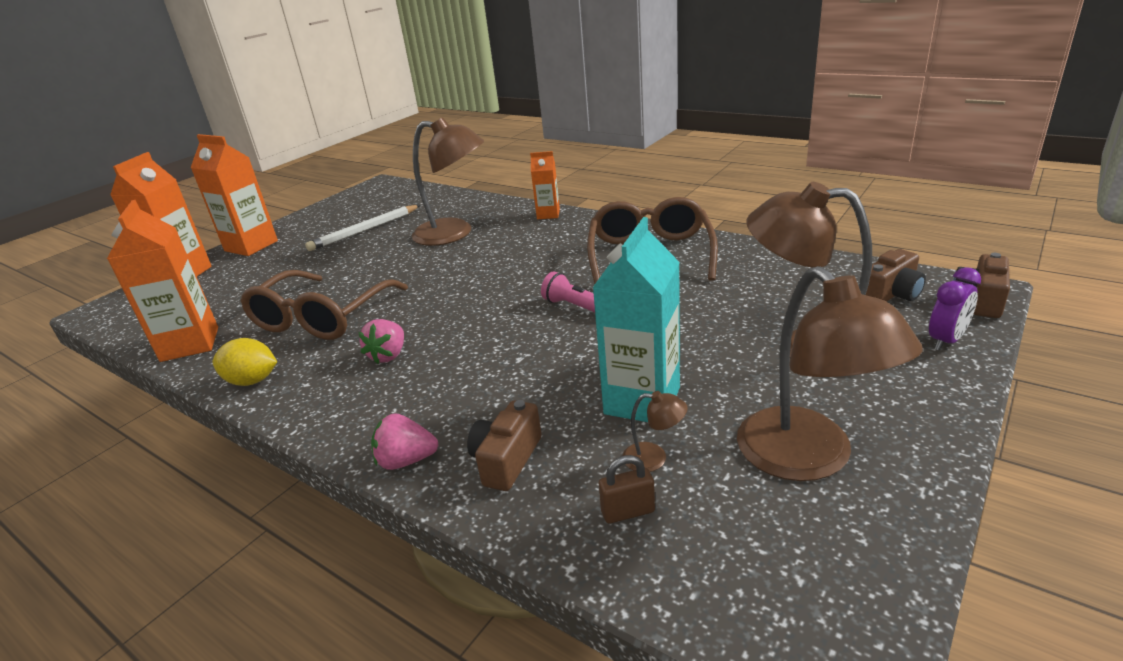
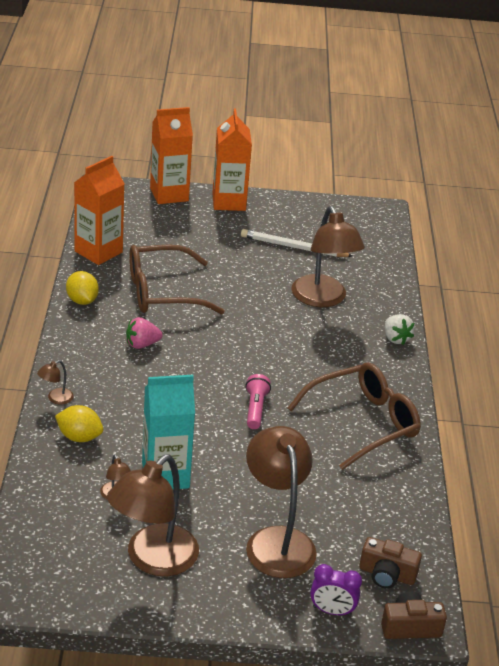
camera: 50 degrees right, 5 degrees up
(406, 461) = (56, 399): pink strawberry -> brown lamp
(506, 460) = (79, 437): brown camera -> yellow lemon
(548, 214) = (395, 338): orange carton -> white strawberry
(628, 511) = (68, 497): brown padlock -> none

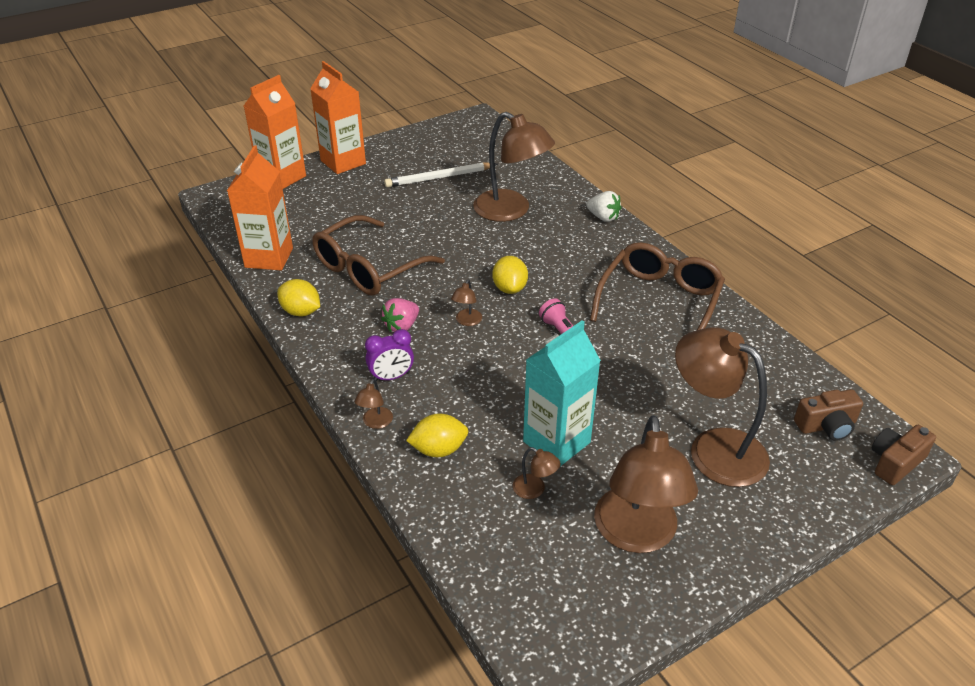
camera: 30 degrees left, 5 degrees up
(193, 364) = (467, 321): none -> brown lamp
(253, 356) = (509, 288): none -> yellow lemon
(332, 611) = (827, 487): purple clock -> purple clock (391, 377)

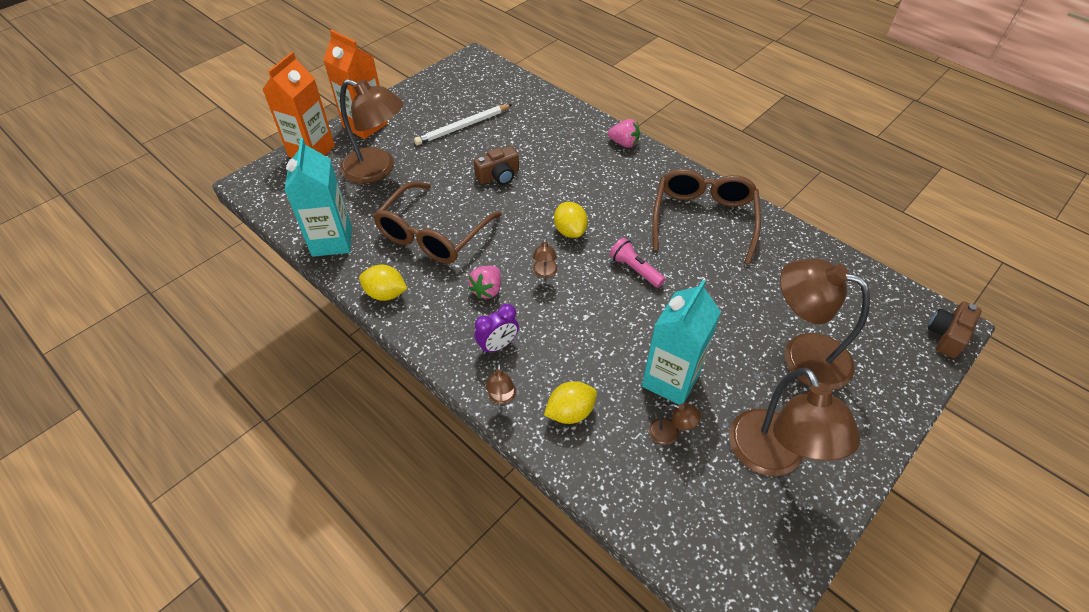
camera: 15 degrees left, 10 degrees up
(269, 258) = (332, 241): orange carton -> turquoise carton
(511, 211) = (541, 151): brown lamp -> brown lamp (378, 169)
(603, 217) = (624, 143): white strawberry -> pink strawberry
(826, 426) = (882, 313): brown camera -> brown camera (499, 176)

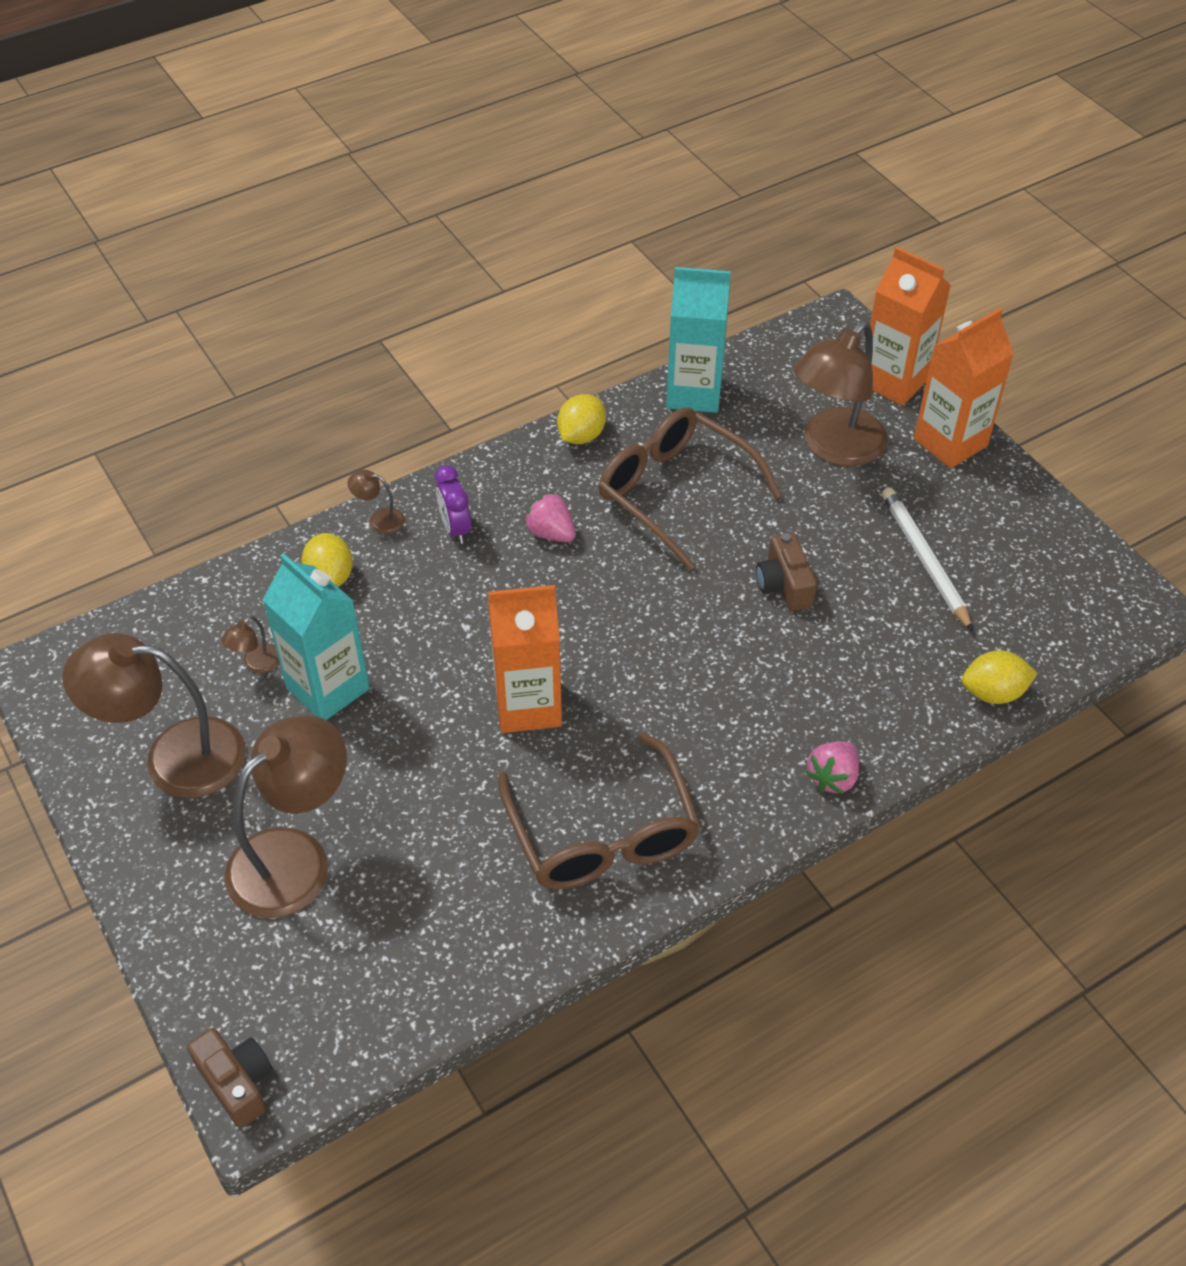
camera: 105 degrees right, 0 degrees up
(544, 273) = (559, 599): brown lamp -> none
(570, 231) = (633, 647): yellow lemon -> yellow lemon (993, 693)
(635, 269) = (528, 705): pink flashlight -> orange carton
(703, 220) = (602, 832): brown glasses -> brown glasses turned 45 degrees clockwise

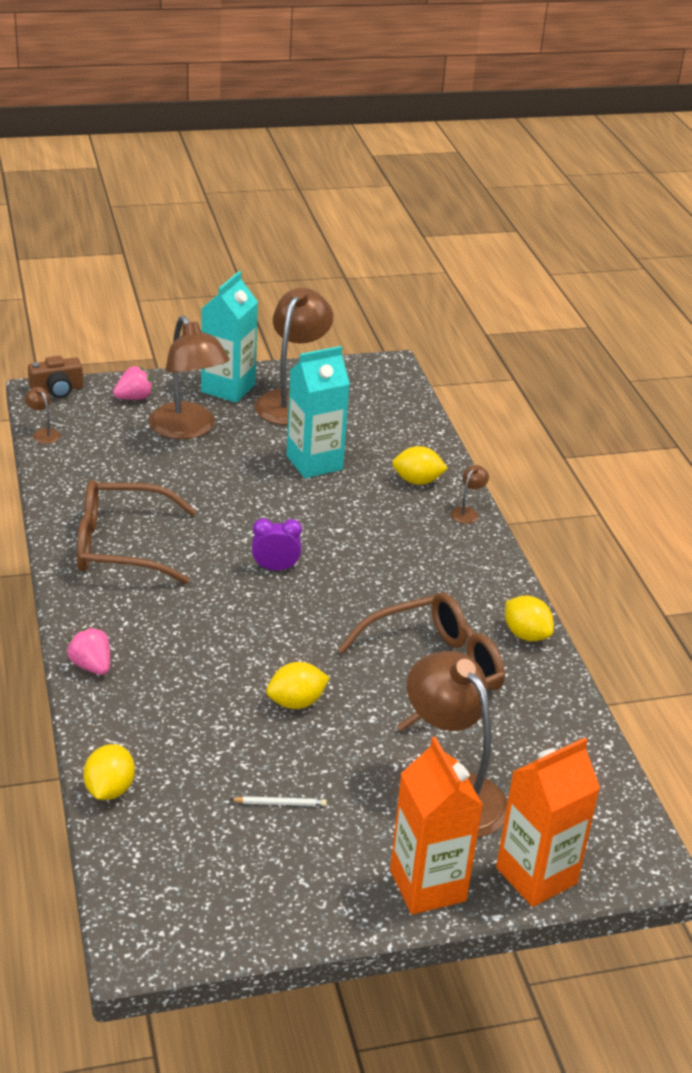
camera: 105 degrees right, 15 degrees down
(256, 664) = (351, 440): brown lamp -> brown lamp (43, 433)
(455, 529) = (441, 545): purple clock -> purple clock (275, 568)
(528, 705) = (249, 540): orange carton -> none
(551, 533) = (416, 590): pink strawberry -> pink strawberry (134, 398)
(694, 393) = (562, 719): turquoise carton -> turquoise carton (228, 388)
(784, 585) = (296, 702): brown camera -> yellow lemon
(924, 560) = (280, 803): white pencil -> white pencil, size x0.49

